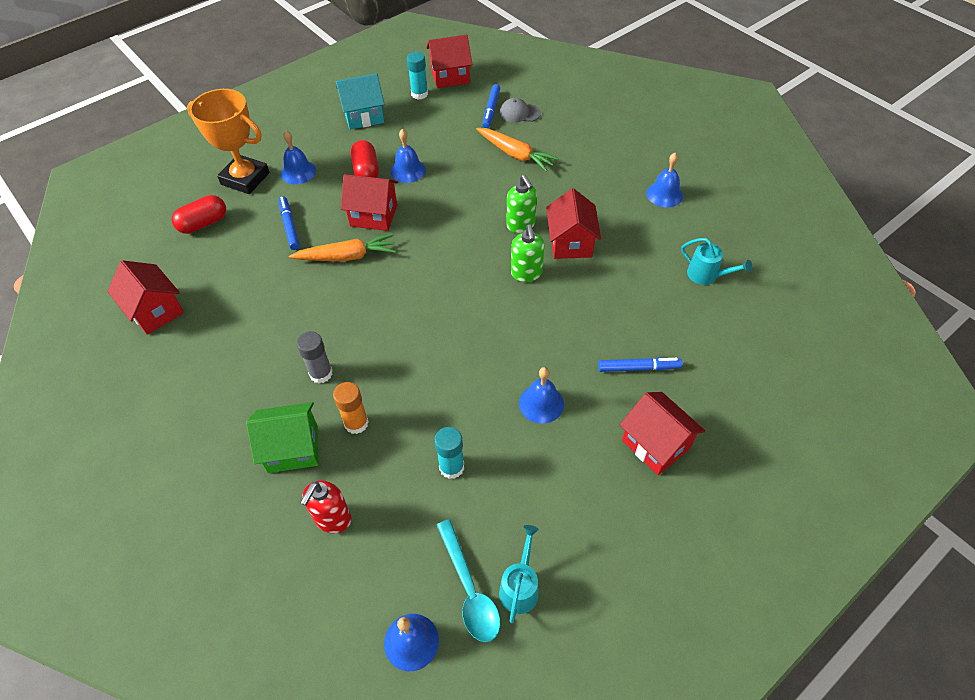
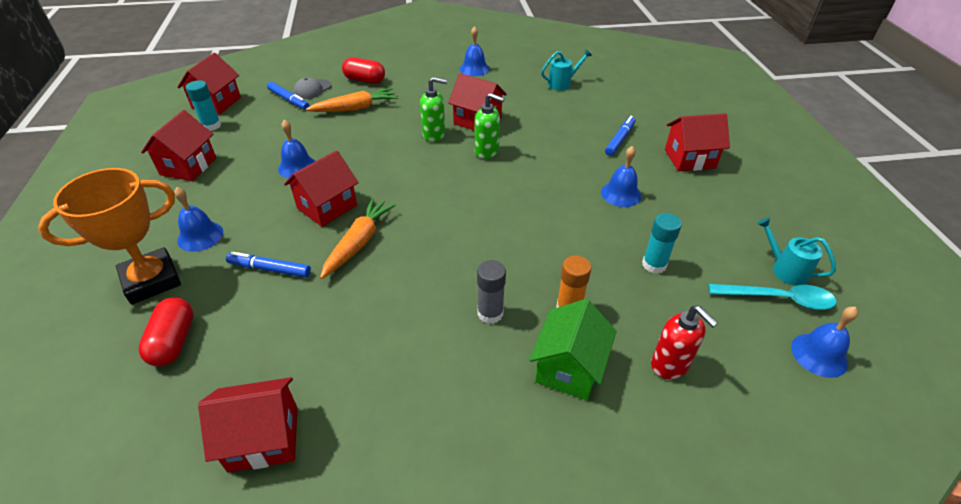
camera: 60 degrees left, 10 degrees down
(364, 116) = (188, 166): turquoise house -> red house
(366, 171) = (263, 191): red capsule -> red capsule (365, 80)

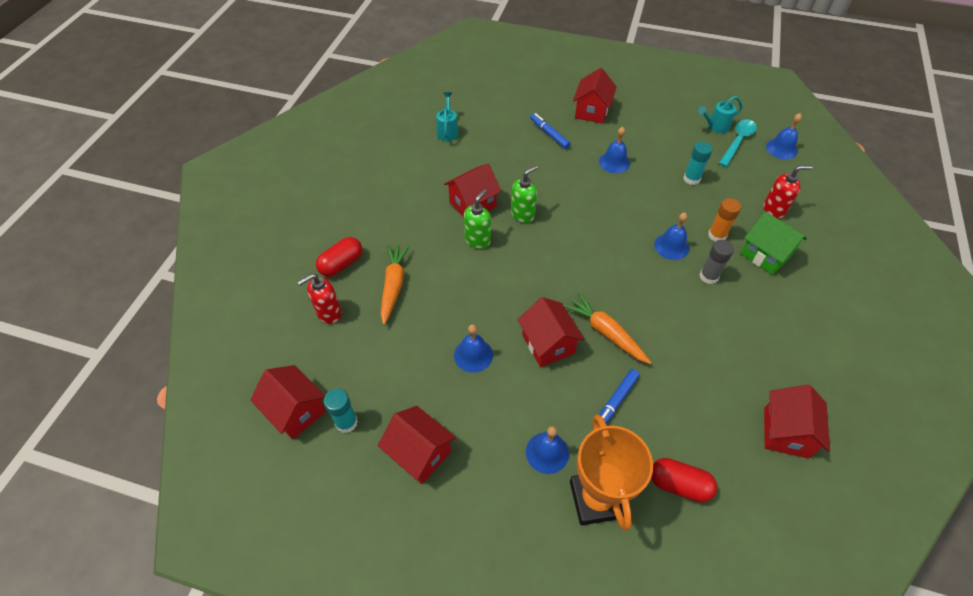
camera: 65 degrees left, 10 degrees up
(289, 100) = (337, 339): blue marker -> none
(312, 89) = (329, 313): grey cap -> red soap dispenser
(474, 68) = (380, 176): blue bell -> blue bell (671, 246)

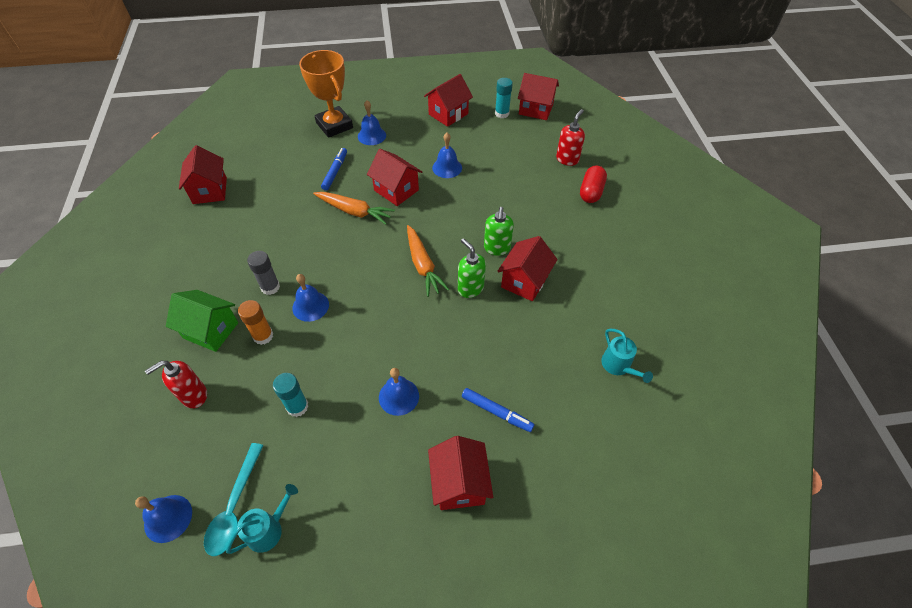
camera: 155 degrees right, 0 degrees up
(394, 285) = (537, 191): orange carrot -> orange carrot (423, 265)
(419, 453) = (448, 114): red house -> red house turned 60 degrees counterclockwise
(523, 214) = (470, 288): green soap dispenser -> green soap dispenser turned 120 degrees clockwise
(679, 484) = (284, 145): red capsule -> none

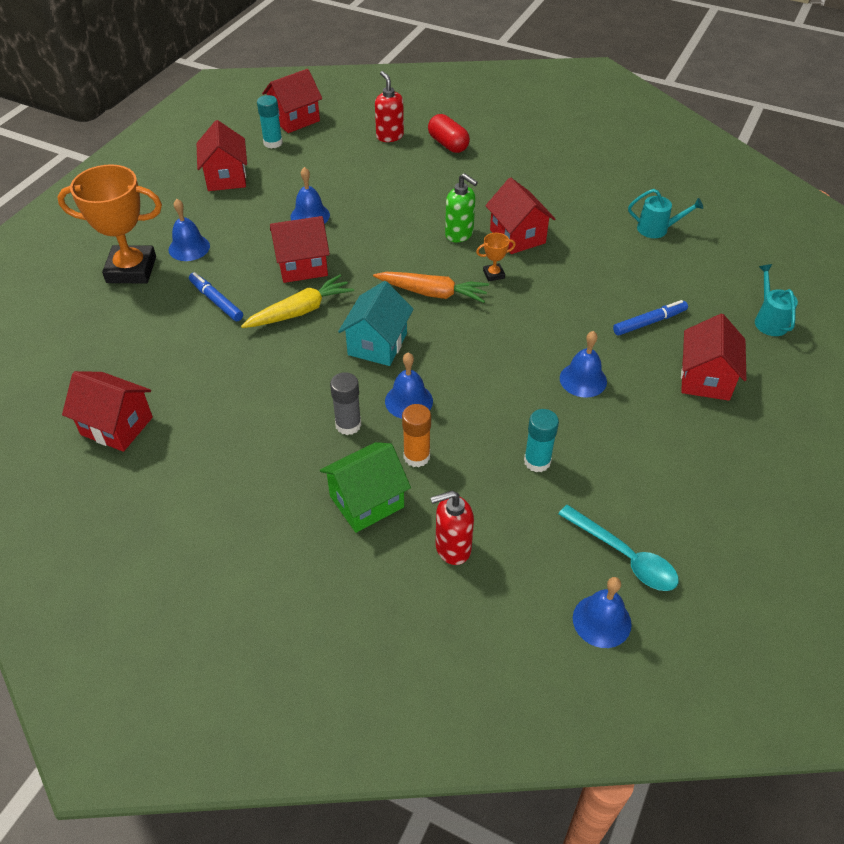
camera: 55 degrees left, 5 degrees down
(194, 395) = (452, 548): red soap dispenser -> red soap dispenser turned 75 degrees clockwise
(269, 529) = (668, 536): turquoise watering can -> turquoise watering can (769, 320)
(352, 263) = (377, 344): none -> turquoise house
(354, 211) = (300, 311): orange carrot -> yellow carrot
(459, 483) = (705, 379): red house -> red house turned 75 degrees clockwise
(470, 288) = (493, 274): green soap dispenser -> orange trophy

